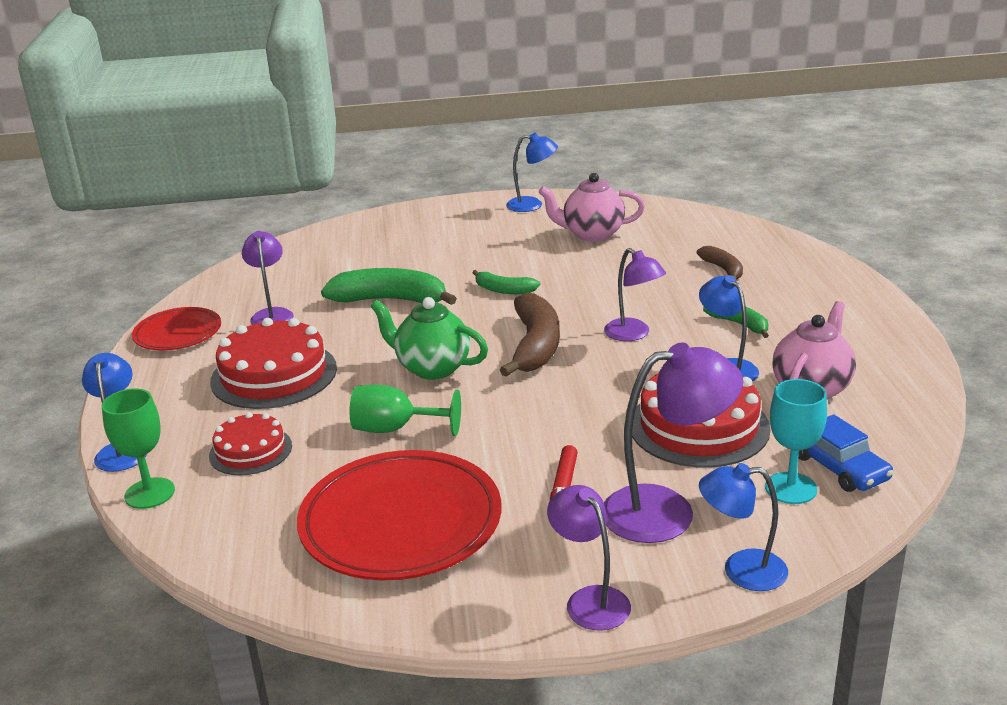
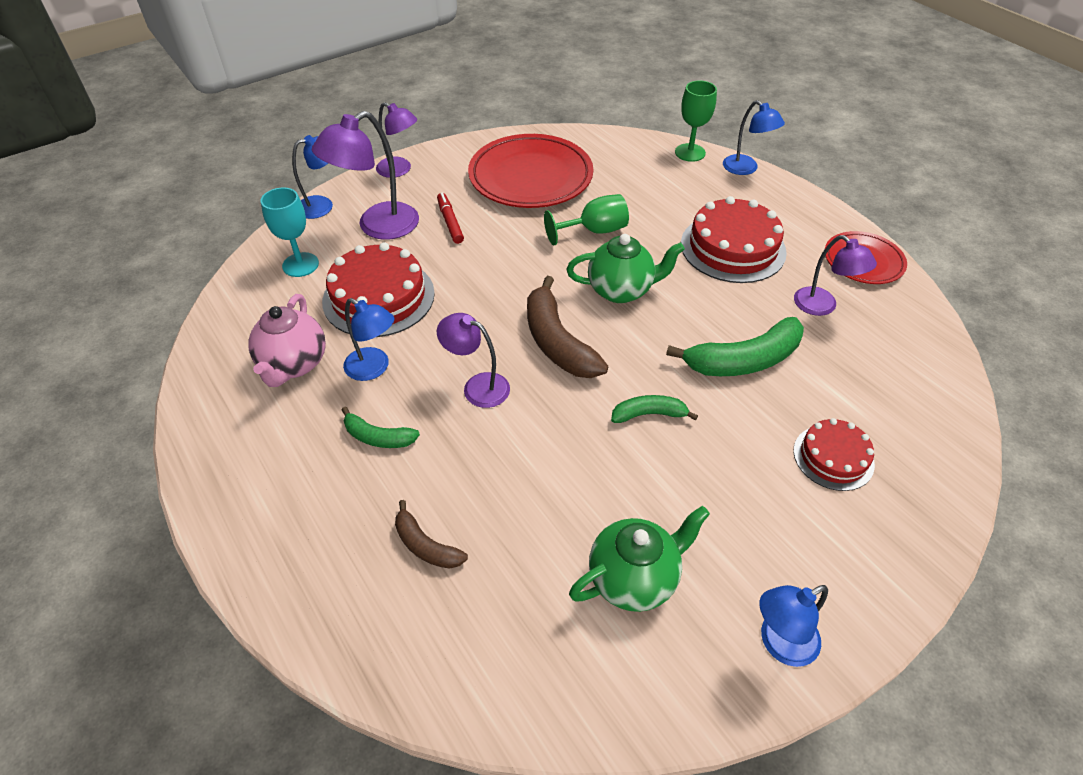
camera: 150 degrees right, 20 degrees up
(250, 450) = (668, 190): red cake -> red cake (833, 457)
(592, 234) = (634, 578): pink teapot -> green teapot
(839, 467) = (267, 291): blue car -> none

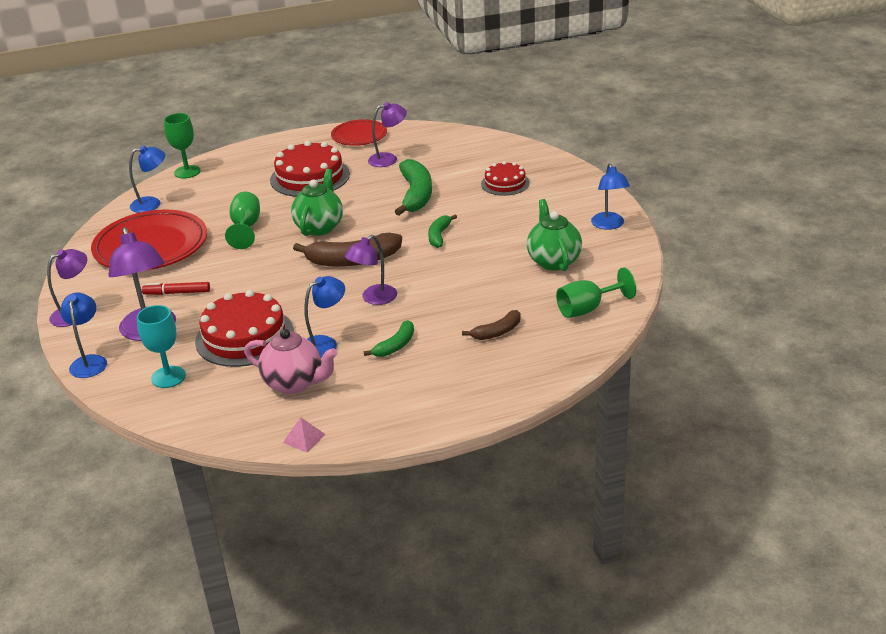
camera: 70 degrees left, 15 degrees down
(193, 403) = (304, 438): none -> pink pyramid
(511, 661) = (587, 309): none -> green goblet
(746, 169) = (228, 154): blue lamp -> blue lamp (152, 203)

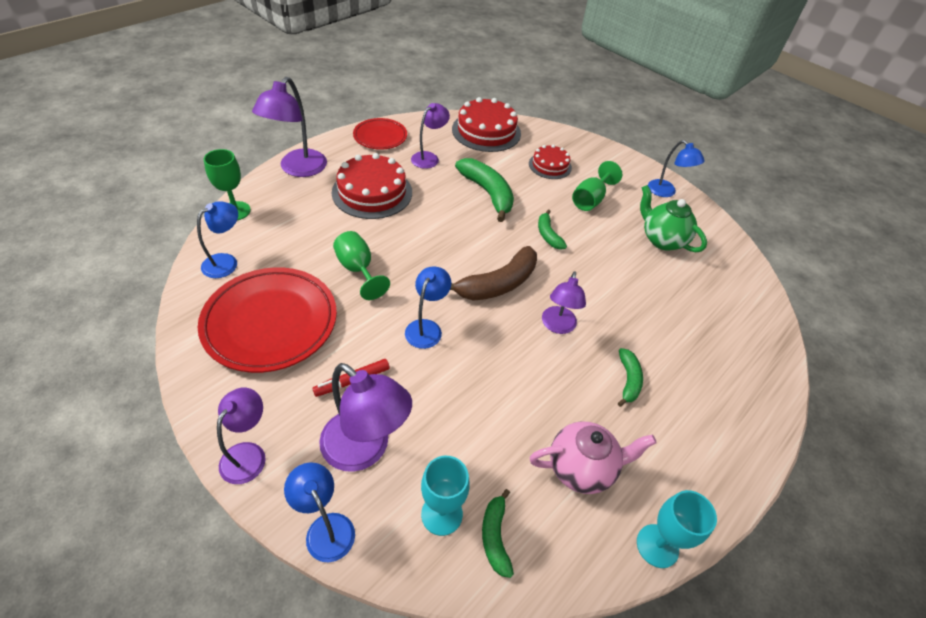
camera: 35 degrees left, 15 degrees up
(192, 398) = (495, 536): none -> green banana
(244, 336) = (476, 419): red cake -> red cake (486, 131)
(263, 150) = (298, 169): none -> purple lamp
(304, 438) = (657, 546): pink pyramid -> turquoise goblet
(319, 227) = (432, 251): green teapot -> none
(325, 343) = (563, 400): blue lamp -> blue lamp (426, 328)
(497, 332) = (694, 334): brown banana -> none
(587, 309) = (734, 285): green goblet -> green goblet (590, 199)

